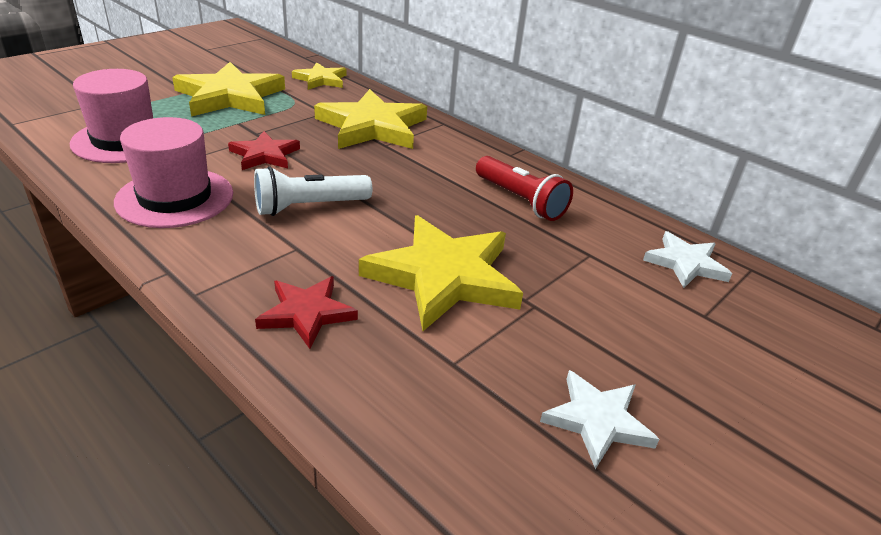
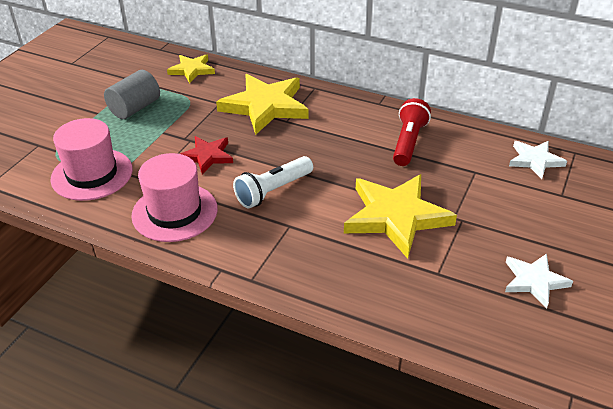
camera: 15 degrees left, 5 degrees up
(230, 96) = (135, 108): yellow star -> grey cylinder
(307, 313) = (331, 269): red star -> none
(520, 201) = (408, 142): red flashlight -> red flashlight turned 105 degrees counterclockwise

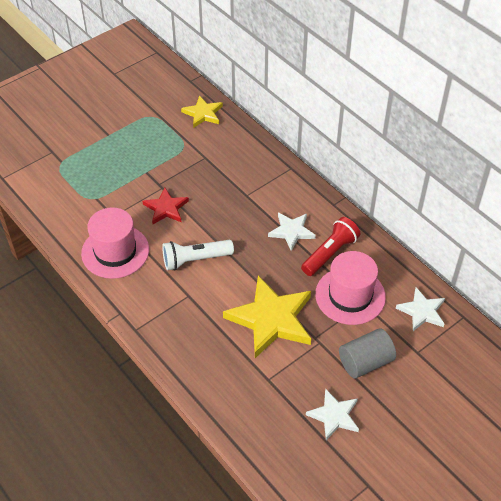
camera: 25 degrees right, 10 degrees up
(92, 174) = (76, 194): pink hat -> pink hat (350, 295)
(135, 108) = (138, 140): grey cylinder -> grey cylinder (365, 362)
(265, 106) = (239, 174): yellow star -> none
(356, 136) = (291, 231): none -> white star

